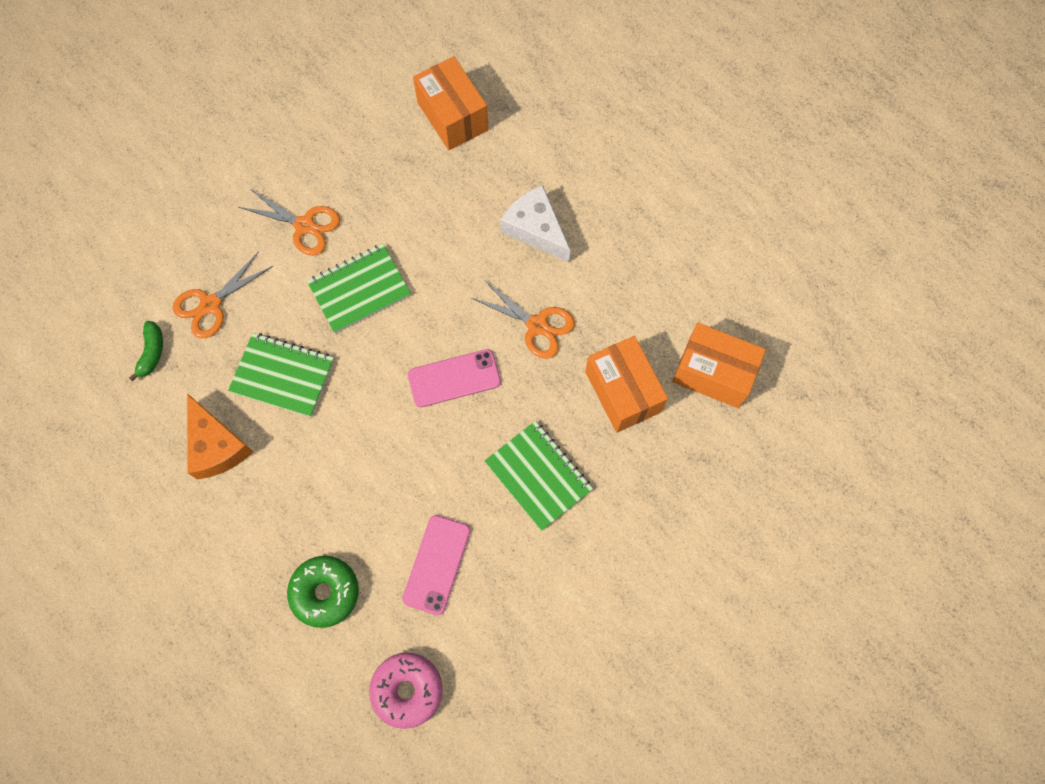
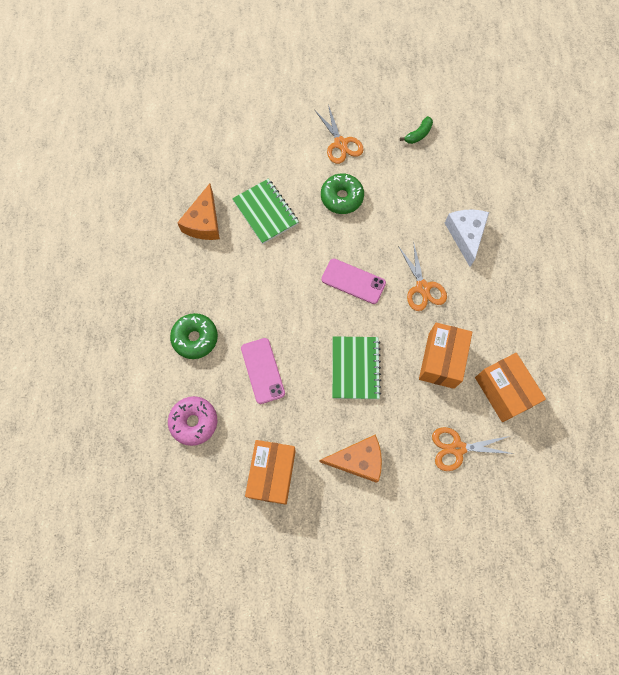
camera: 40 degrees right, 0 degrees up
(152, 352) = (211, 152): green banana -> green banana (418, 134)
(210, 304) = (259, 149): orange scissors -> orange scissors (457, 448)
(359, 290) = (342, 197): green notebook -> green donut
(437, 564) = (262, 370): pink phone -> pink phone turned 75 degrees counterclockwise
(452, 116) = (469, 142): orange box -> orange box (272, 474)
(625, 576) = (358, 460): none -> orange cheese

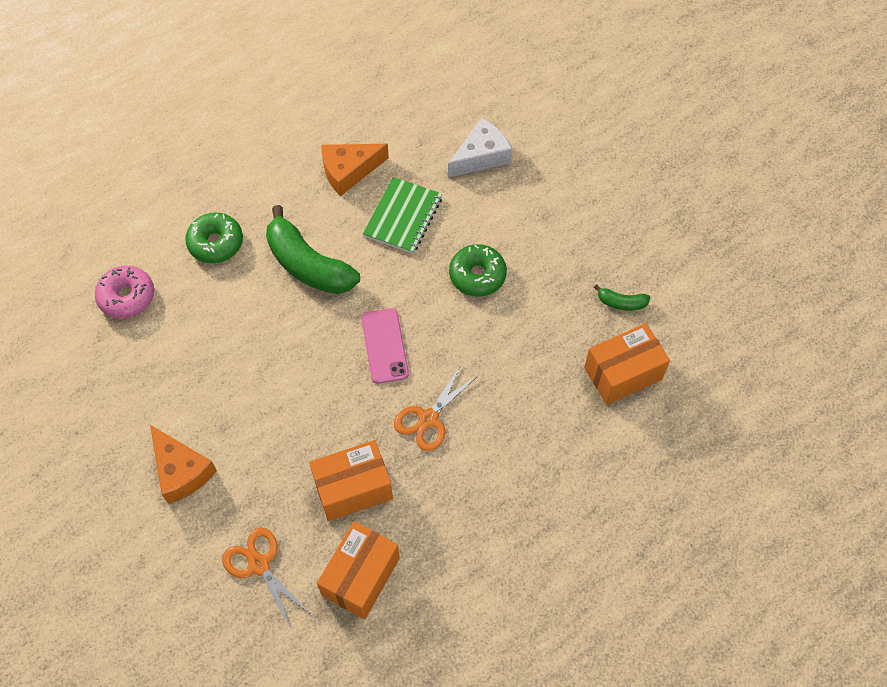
camera: 55 degrees right, 10 degrees down
(258, 290) = (308, 265): none -> green banana
(262, 370) = (222, 323): pink phone -> none
(272, 474) = (116, 399): orange box -> orange box (623, 373)
(340, 143) = (543, 235): orange scissors -> none
(355, 368) = (284, 407): green notebook -> none
(465, 235) = (529, 426): white cheese -> white cheese (481, 156)

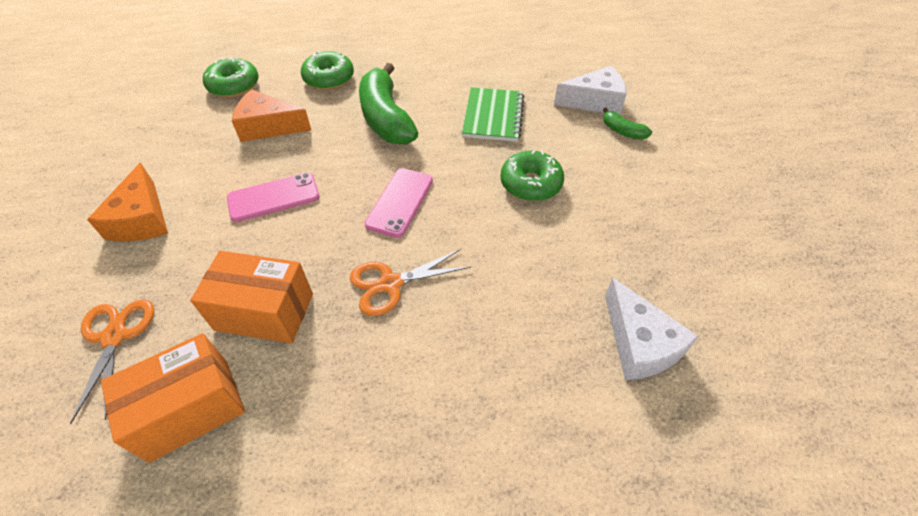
camera: 30 degrees right, 10 degrees down
(127, 297) = (234, 86): pink donut -> green donut
(276, 394) = (273, 197): none -> pink phone
(349, 171) = (471, 73): orange cheese -> orange cheese (268, 126)
(403, 217) = (493, 116): green notebook -> green notebook turned 45 degrees counterclockwise
(621, 303) = (675, 270): green banana -> green banana (622, 131)
(623, 373) = (639, 343): orange box -> white cheese

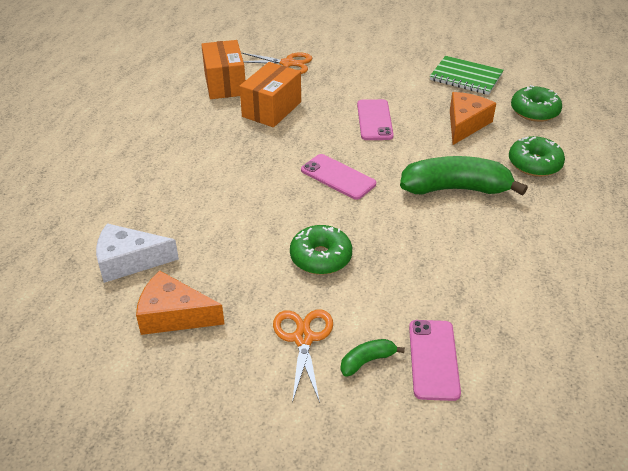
camera: 110 degrees right, 10 degrees down
(142, 219) = (379, 70): orange cheese -> orange cheese (174, 315)
(390, 284) = (260, 159): orange scissors -> orange scissors (303, 338)
(493, 116) = (433, 261): green notebook -> green notebook (466, 77)
(594, 101) = (433, 359): white cheese -> pink phone

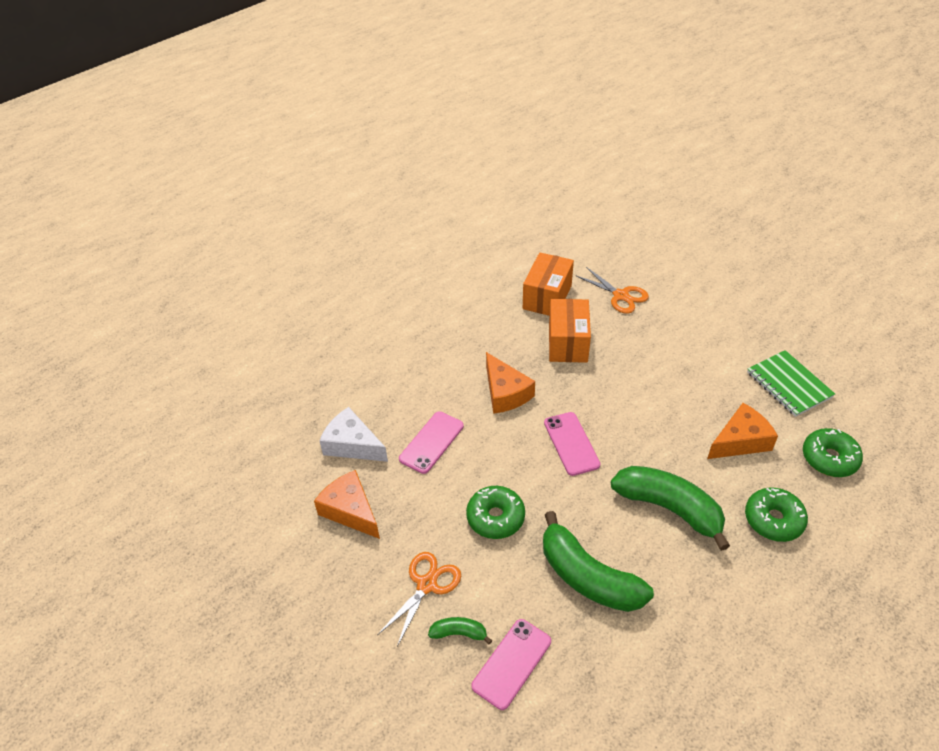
camera: 35 degrees right, 5 degrees up
(247, 163) = (505, 393): none -> orange cheese
(271, 109) = (567, 343): orange box -> orange box turned 60 degrees counterclockwise
(374, 120) = (653, 396): pink phone -> pink phone (431, 442)
(437, 264) = (588, 577): none -> green banana

